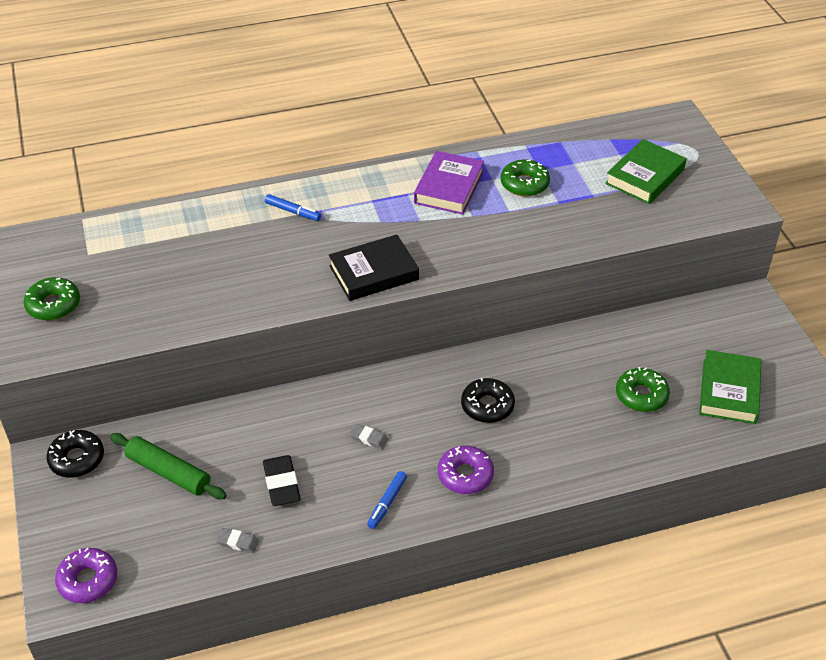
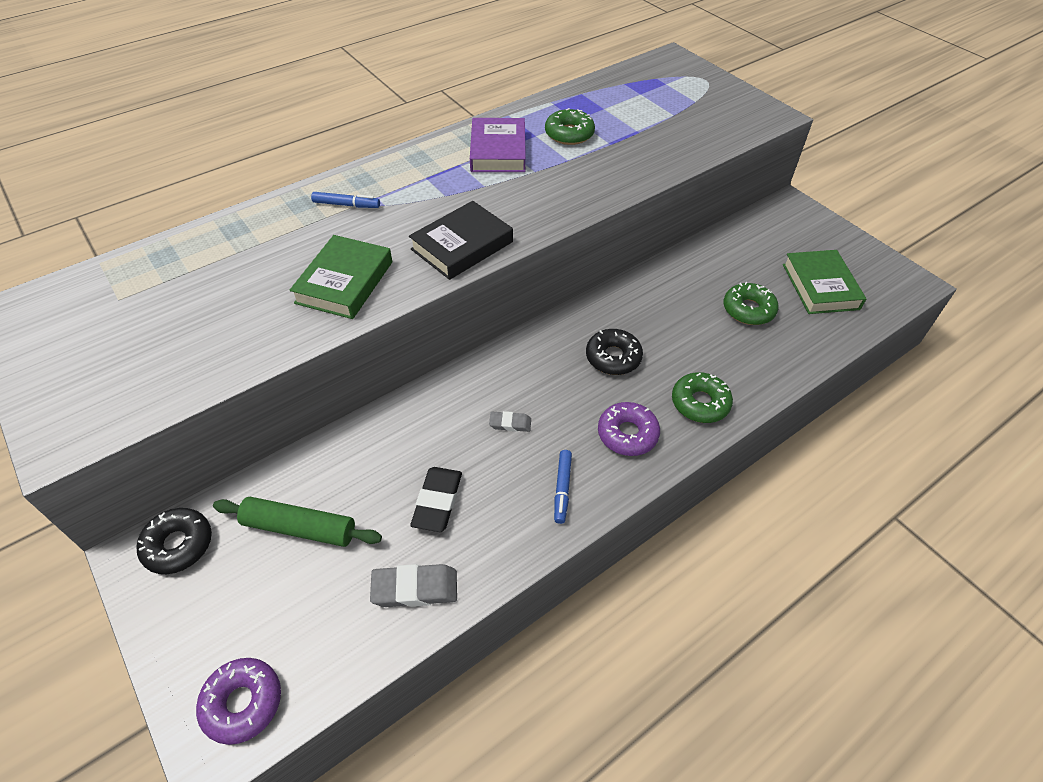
camera: 20 degrees left, 5 degrees up
(53, 305) = (90, 368): green donut -> green donut (700, 403)
(237, 542) = (415, 588): grey eraser -> grey eraser, size x1.72
(281, 483) = (437, 502): black eraser -> black eraser turned 45 degrees clockwise
(645, 176) = (674, 107): green book -> green book (345, 282)

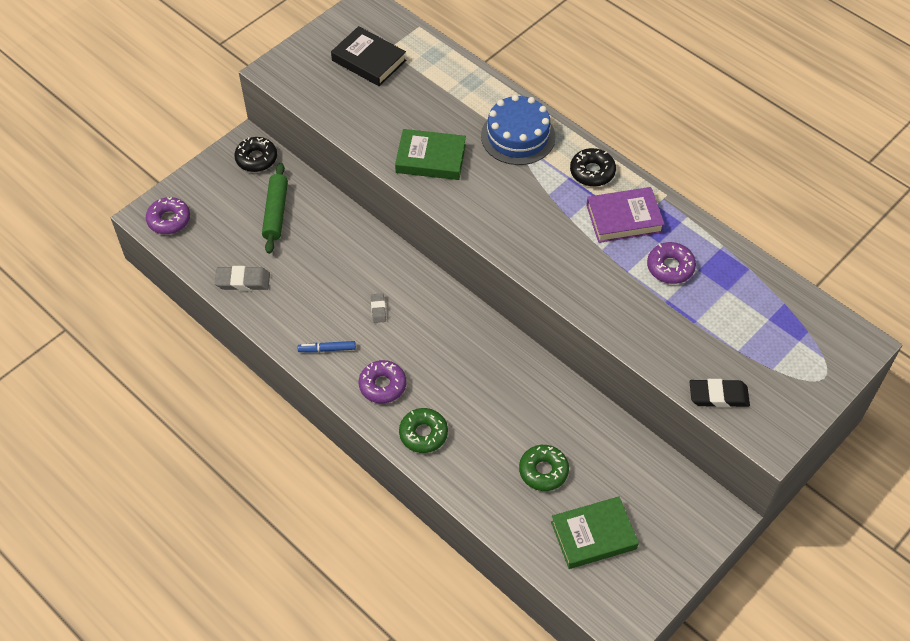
camera: 80 degrees right, 5 degrees up
(346, 205) = (518, 136): blue marker -> blue cake
(415, 588) = (243, 281): grey eraser -> grey eraser turned 75 degrees counterclockwise
(437, 502) = (305, 279): black eraser -> black eraser (718, 396)
(462, 246) = (488, 218): black book -> black book (369, 60)
(569, 134) = (670, 267): green donut -> purple donut
(613, 357) = (459, 369): black donut -> black donut (592, 172)

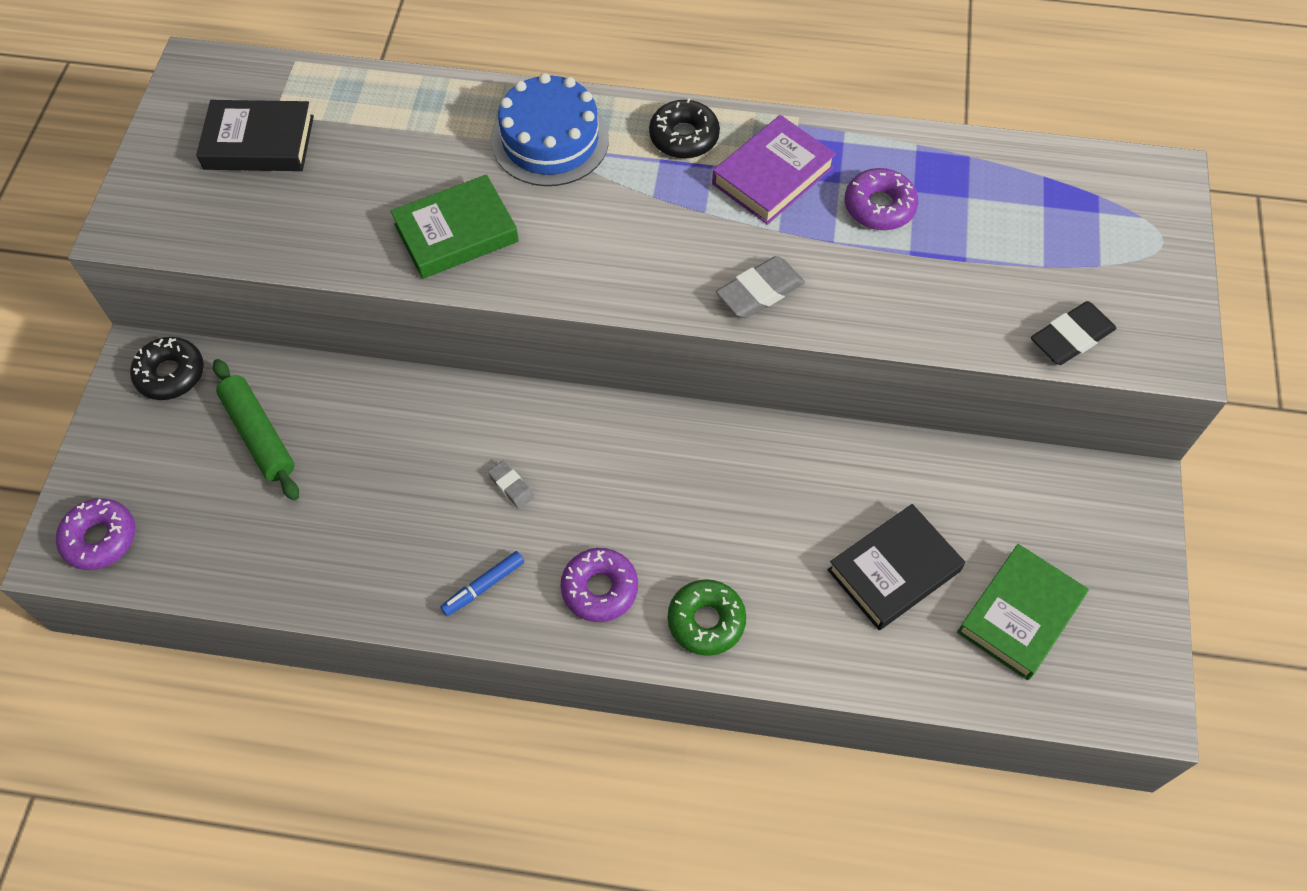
camera: 35 degrees left, 5 degrees up
(243, 281) = (285, 562): grey eraser -> grey eraser (760, 292)
(543, 471) = (894, 570): green donut -> black book

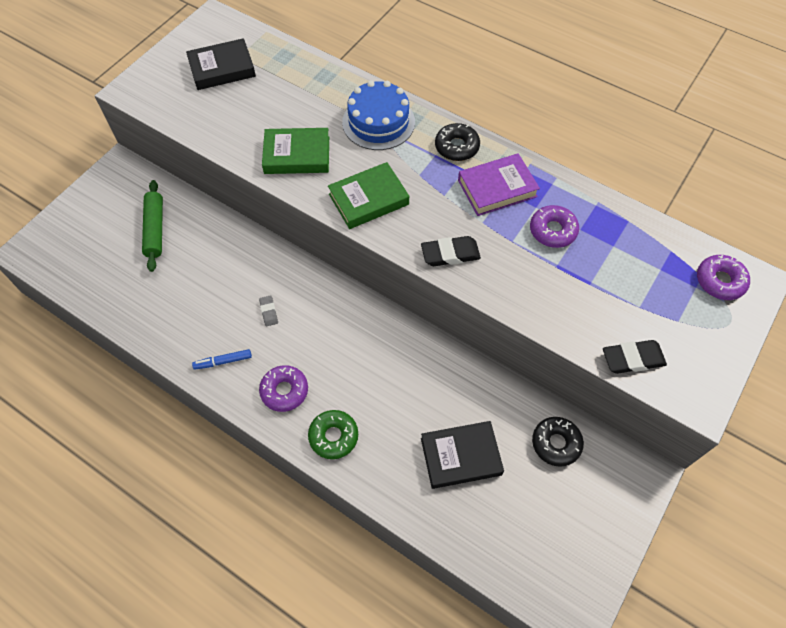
camera: 25 degrees right, 0 degrees up
(100, 538) = (49, 252): purple donut -> purple donut (720, 281)
(170, 374) = (130, 179): black donut -> black donut (556, 443)
(259, 143) = (222, 69): black book -> black book turned 45 degrees counterclockwise
(760, 292) = (450, 254): grey eraser -> black eraser
(1020, 615) = (524, 519): green book -> green book (368, 199)

